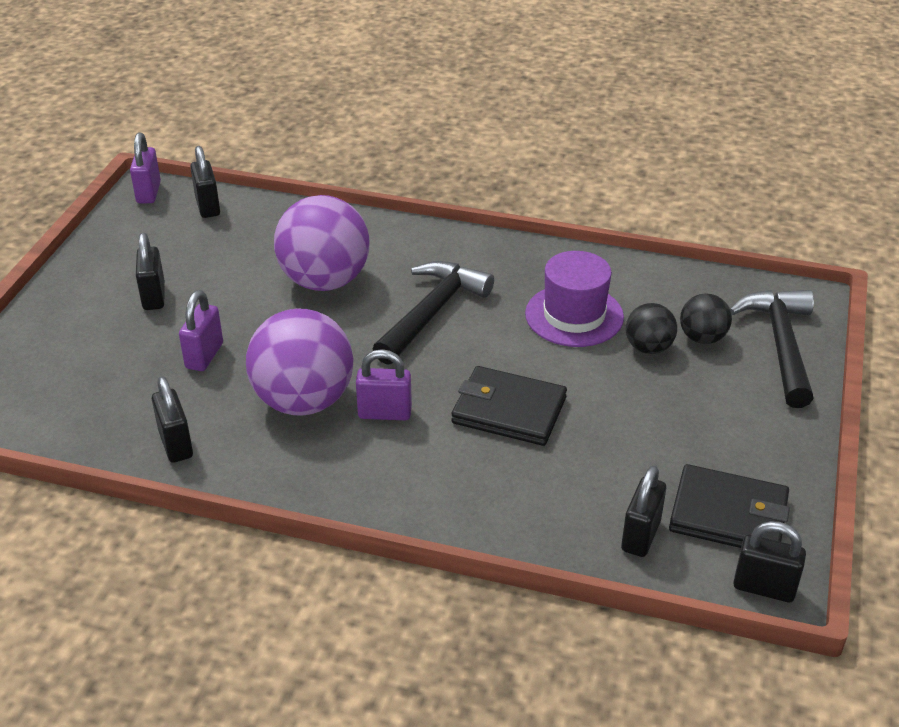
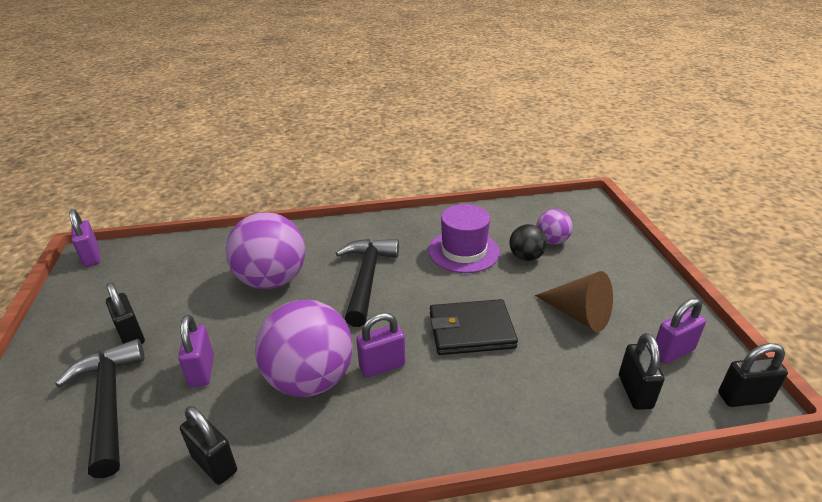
camera: 25 degrees left, 5 degrees down
(208, 206) = (148, 254): black padlock -> none
(652, 436) = (578, 314): none -> brown cone
(702, 338) = (552, 241): black ball -> purple ball
(728, 514) = (672, 352): black wallet -> purple padlock
(781, 345) = (599, 231): black hammer -> black hammer (109, 403)

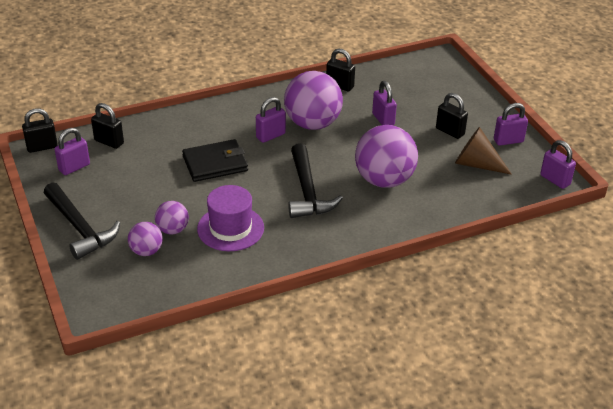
camera: 165 degrees right, 5 degrees up
(77, 310) = (508, 141): none -> purple padlock
(109, 403) = (421, 100): black hammer -> black hammer (80, 228)
(526, 257) = (172, 230): black ball -> purple ball
(578, 314) = (135, 184): brown cone -> brown cone (476, 164)
(635, 392) = (109, 142): black padlock -> black padlock turned 45 degrees counterclockwise

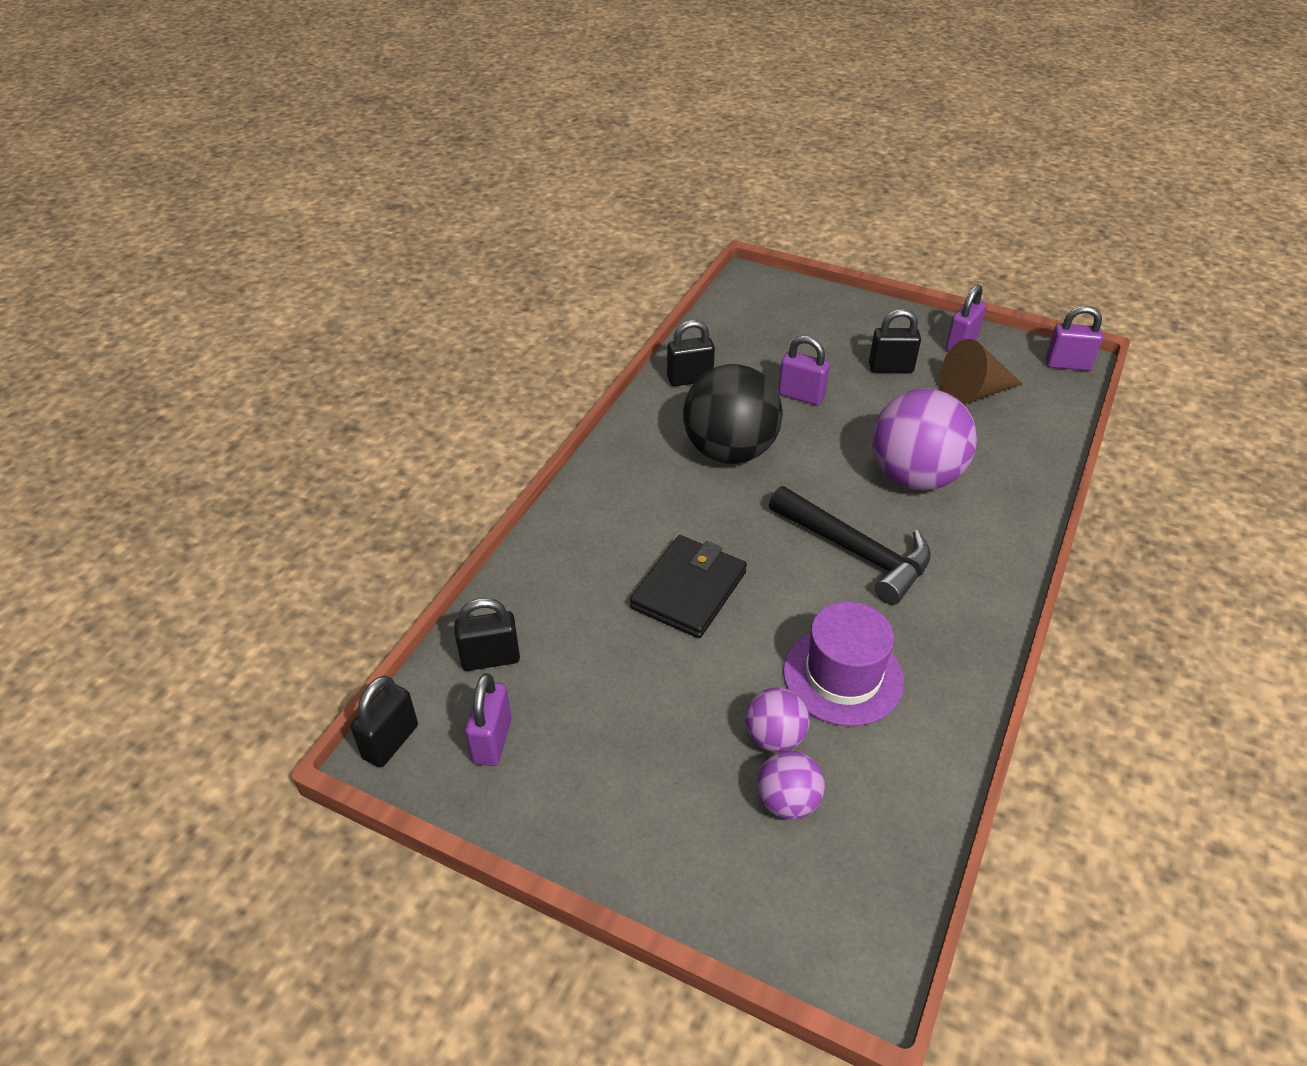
camera: 40 degrees left, 5 degrees up
(80, 228) = (641, 841): black hammer -> none
(270, 136) = (703, 501): purple padlock -> none
(312, 124) = (730, 451): purple ball -> black ball

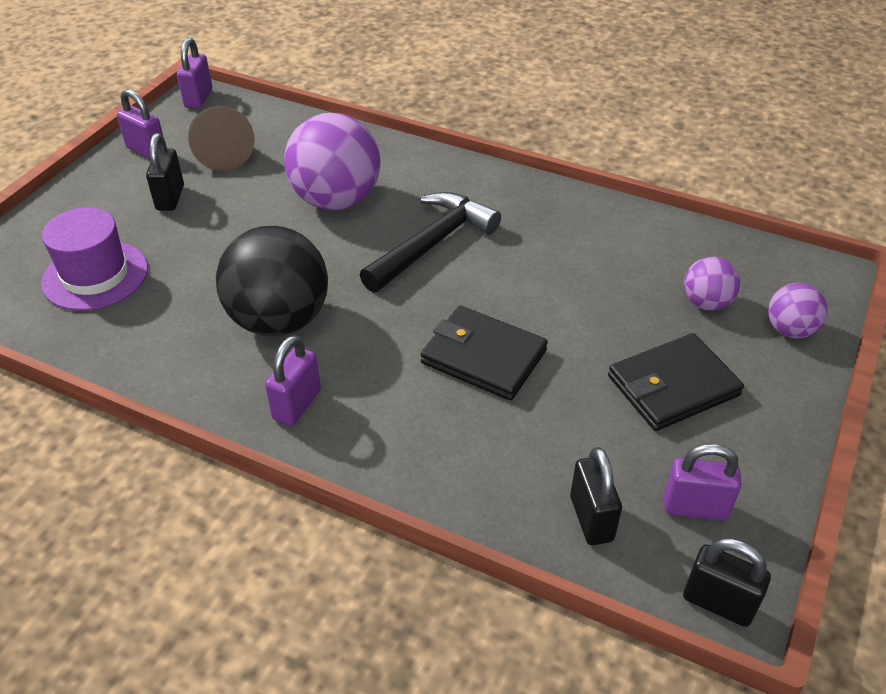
camera: 90 degrees left, 0 degrees up
(649, 745) = (673, 386): none -> black wallet
(690, 379) = (141, 350): black padlock -> none
(774, 737) = (646, 307): purple ball -> purple ball (790, 330)
(801, 396) = (198, 262): purple padlock -> purple padlock (297, 405)
(843, 676) = (576, 263): purple hat -> purple hat (95, 275)

